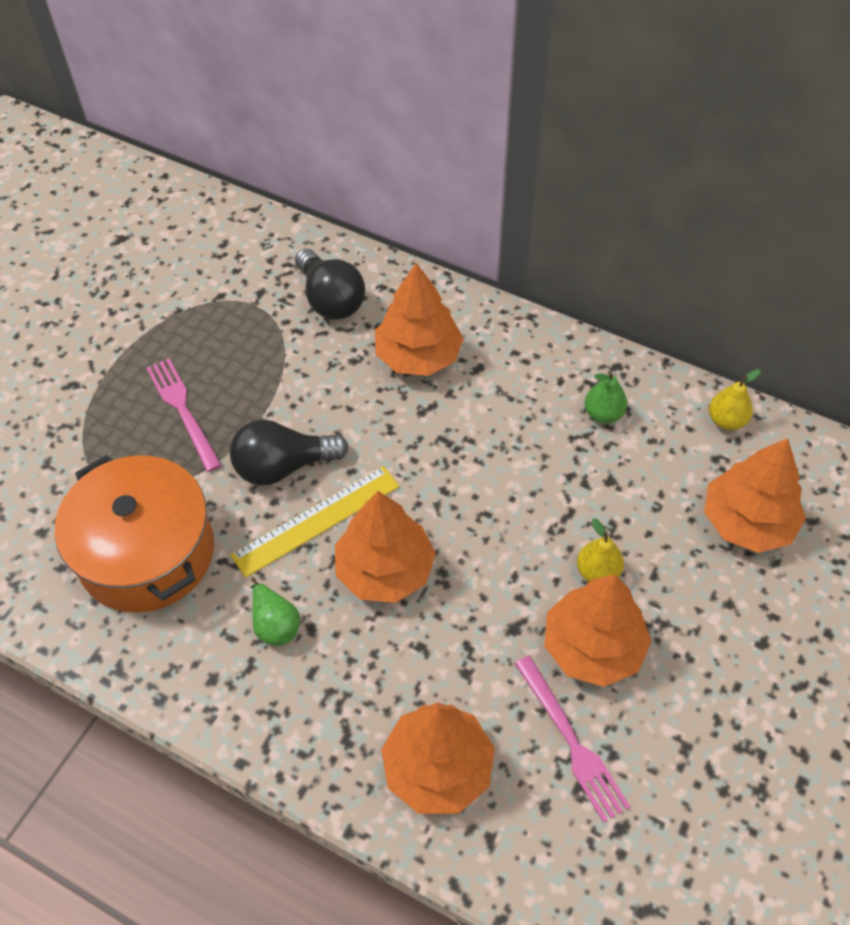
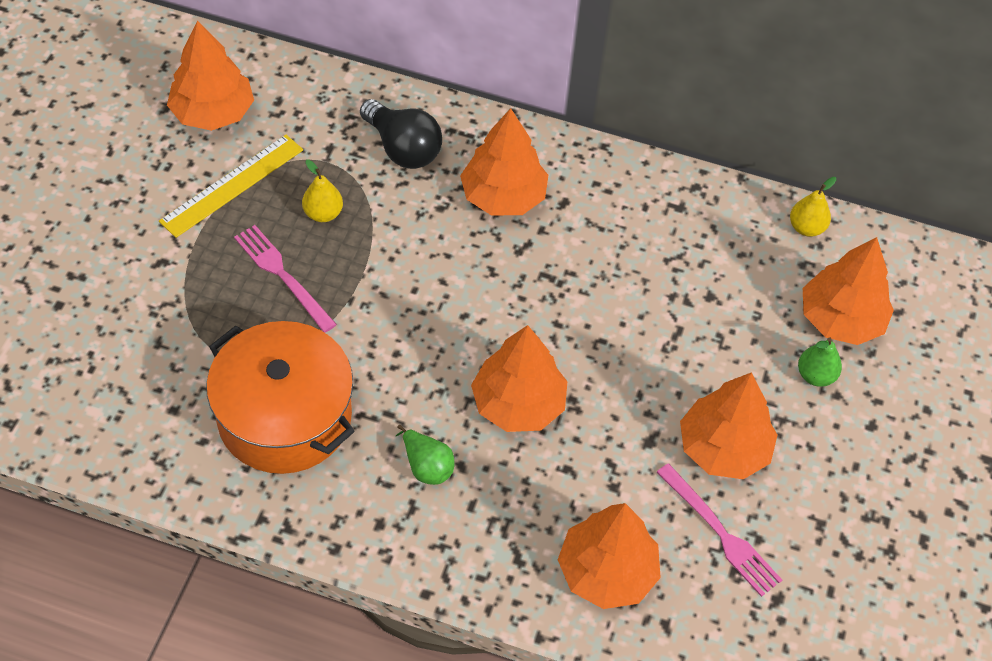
camera: 15 degrees left, 0 degrees up
(160, 249) = (213, 113): none -> orange tree
(283, 466) = (397, 318): black light bulb -> none
(316, 520) = (442, 366): yellow ruler -> yellow ruler (232, 185)
(598, 572) = (715, 381): yellow pear -> yellow pear (323, 213)
(603, 414) = (691, 234): green pear -> green pear (815, 375)

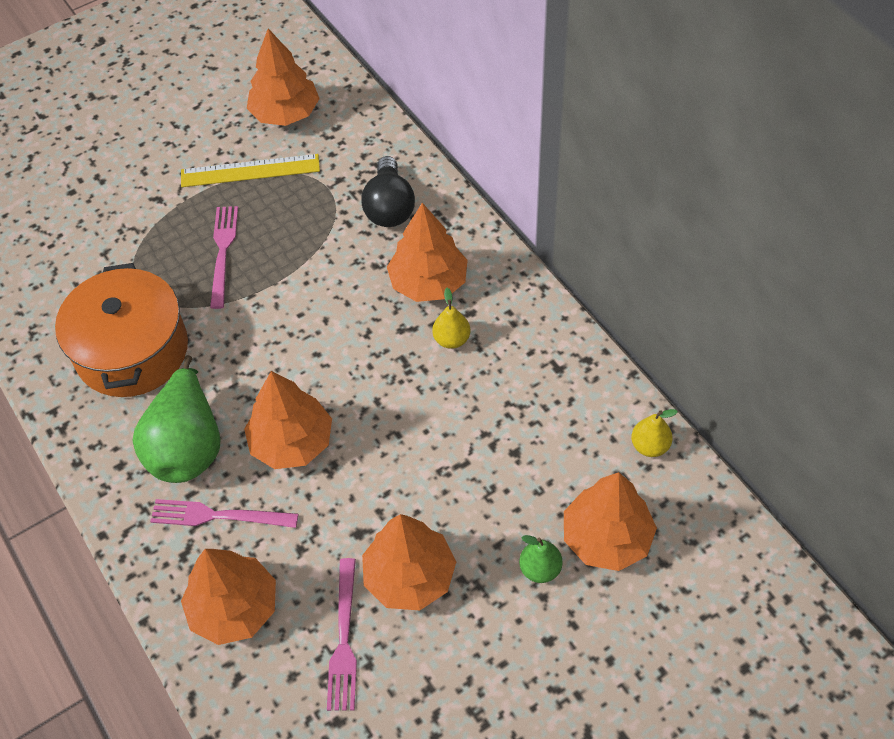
camera: 45 degrees right, 0 degrees up
(323, 213) = (290, 224): yellow pear -> yellow pear (452, 339)
(426, 466) = (187, 446): green pear -> green pear, size x2.09
(516, 507) = (218, 516): none -> pink fork

